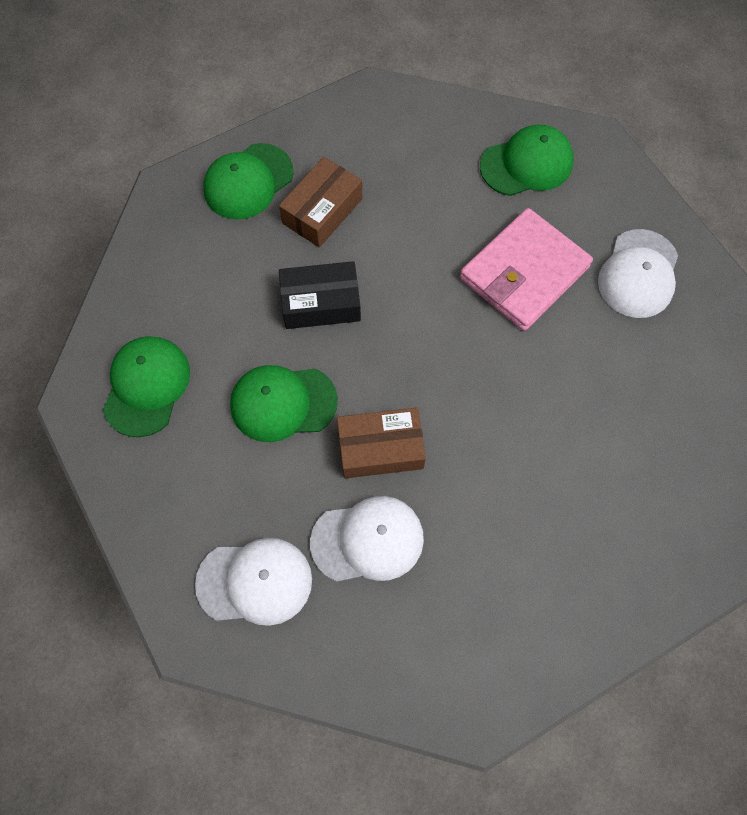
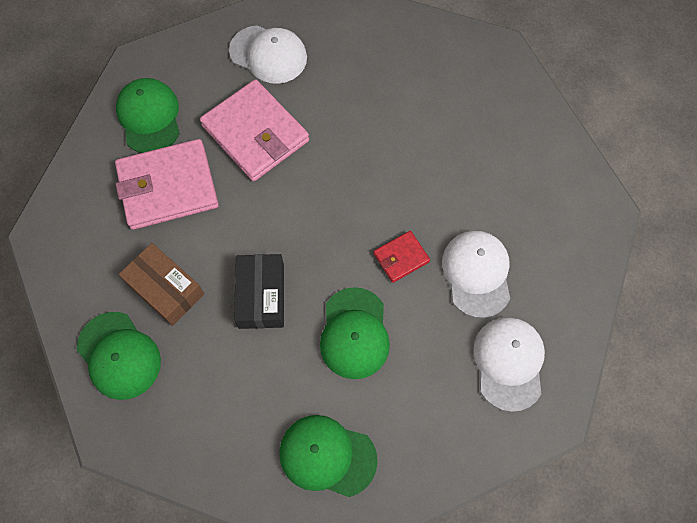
camera: 85 degrees left, 0 degrees up
(380, 448) = (401, 258): brown box -> red wallet
(441, 195) = (168, 187): none -> pink wallet

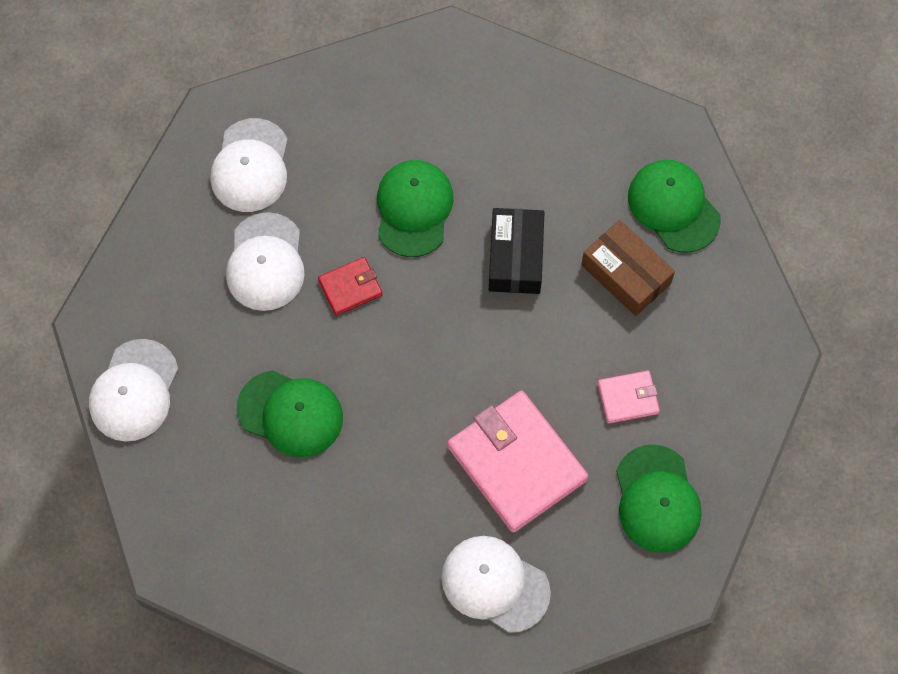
camera: 175 degrees left, 0 degrees up
(168, 187) = (628, 398): pink wallet -> pink wallet, size x0.48
(327, 456) = (454, 95): green cap -> green cap (290, 413)
(558, 162) = (134, 391): none -> white cap

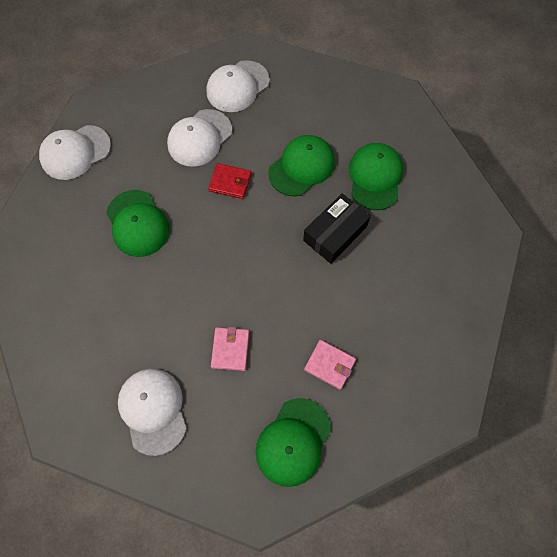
camera: 40 degrees right, 0 degrees up
(516, 463) = (230, 349): pink wallet -> pink wallet, size x0.48
(626, 274) = (392, 291): brown box -> none
(673, 207) = (455, 274): green cap -> green cap (375, 177)

